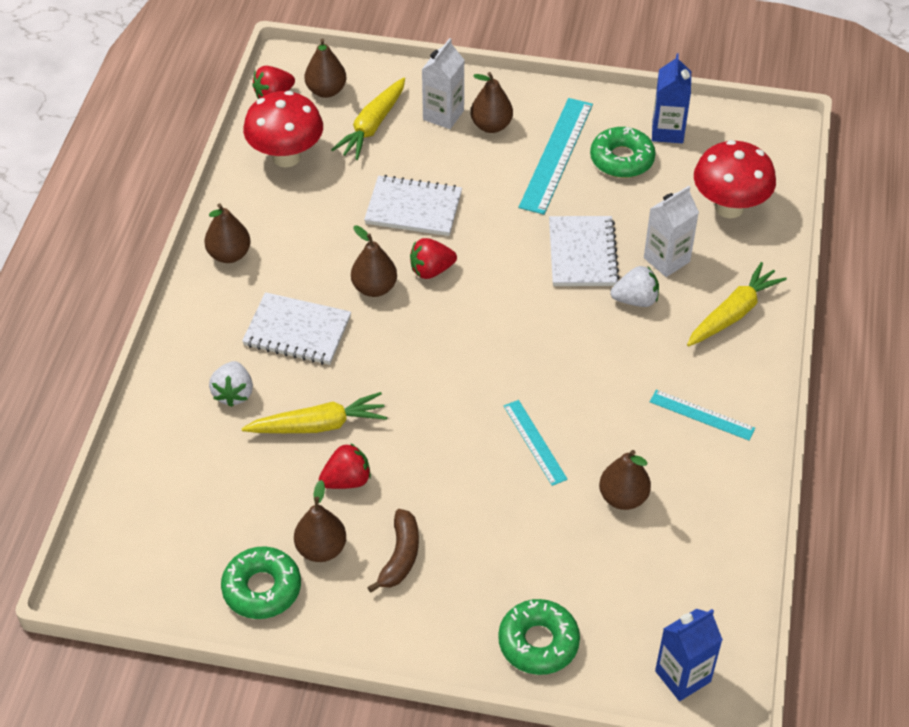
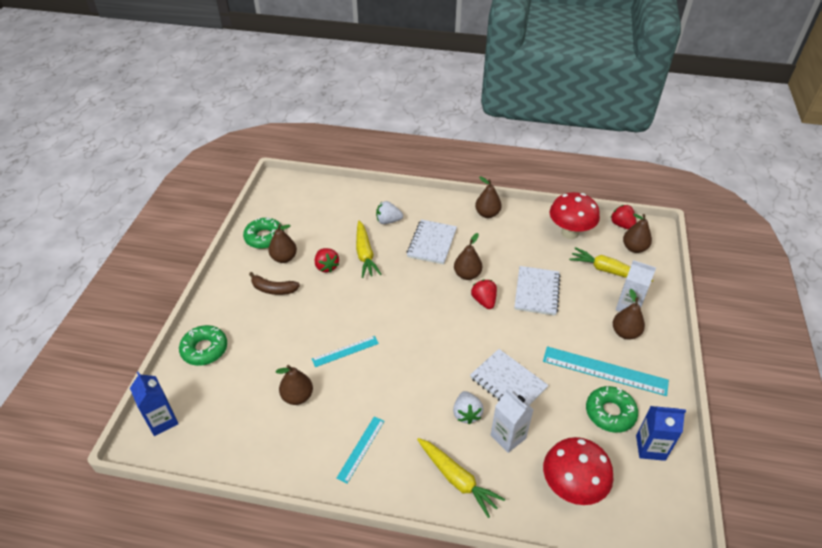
camera: 90 degrees right, 5 degrees down
(582, 253) = (508, 383): white notebook -> white notebook turned 45 degrees clockwise

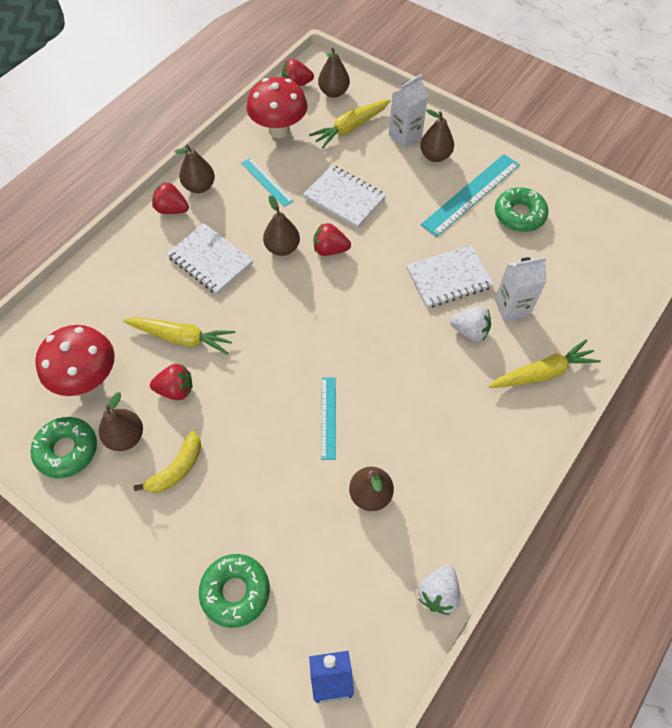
camera: 65 degrees left, 15 degrees up
(273, 289) = (177, 468): brown banana -> yellow banana
(361, 448) = (471, 450): turquoise ruler -> turquoise ruler (266, 182)
(388, 221) = (140, 290): white strawberry -> white strawberry (438, 593)
(459, 209) = (172, 209): none -> red strawberry
(571, 487) = (584, 283): red mushroom -> red mushroom (88, 379)
(650, 447) = (567, 205): blue carton -> none

